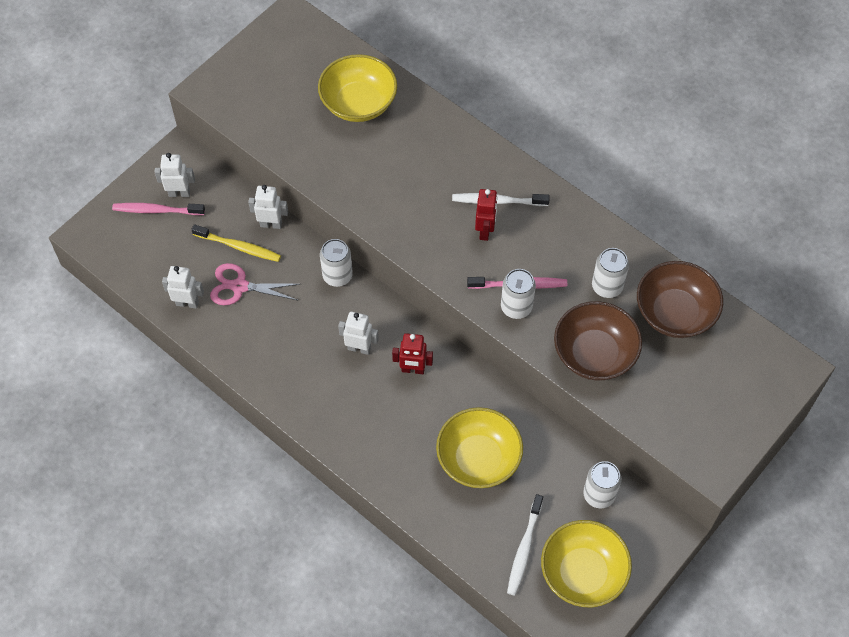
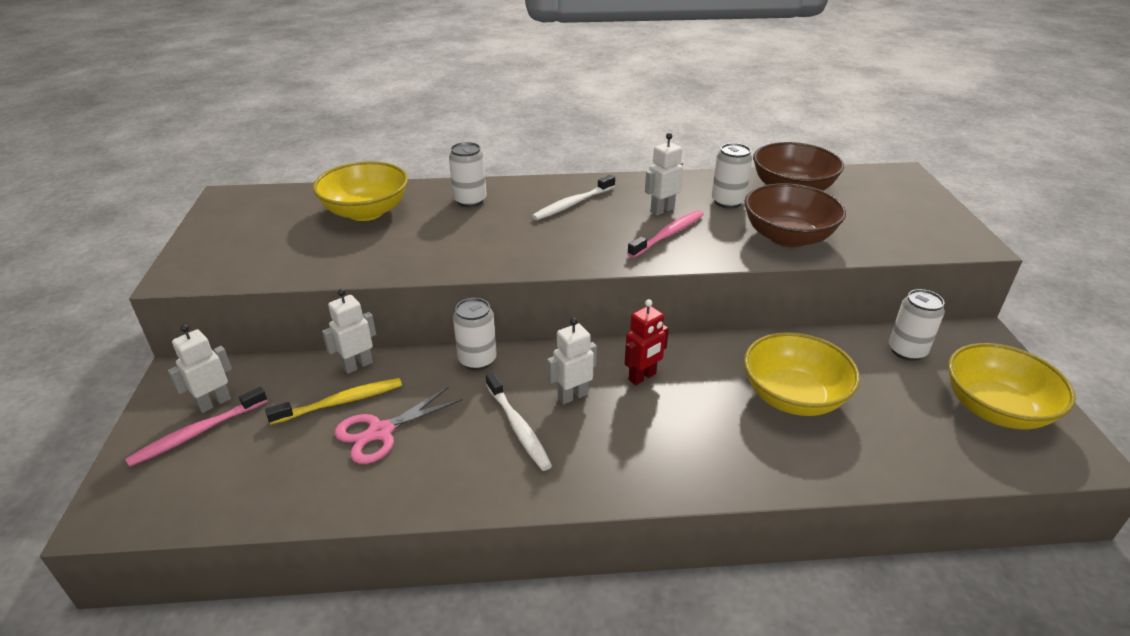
camera: 45 degrees left, 25 degrees down
(187, 303) = (330, 487): white robot -> white robot (662, 210)
(485, 231) = (590, 222): red robot -> none
(516, 307) = (688, 247): white can -> white can (470, 200)
(524, 549) = (934, 430): white toothbrush -> white toothbrush (518, 427)

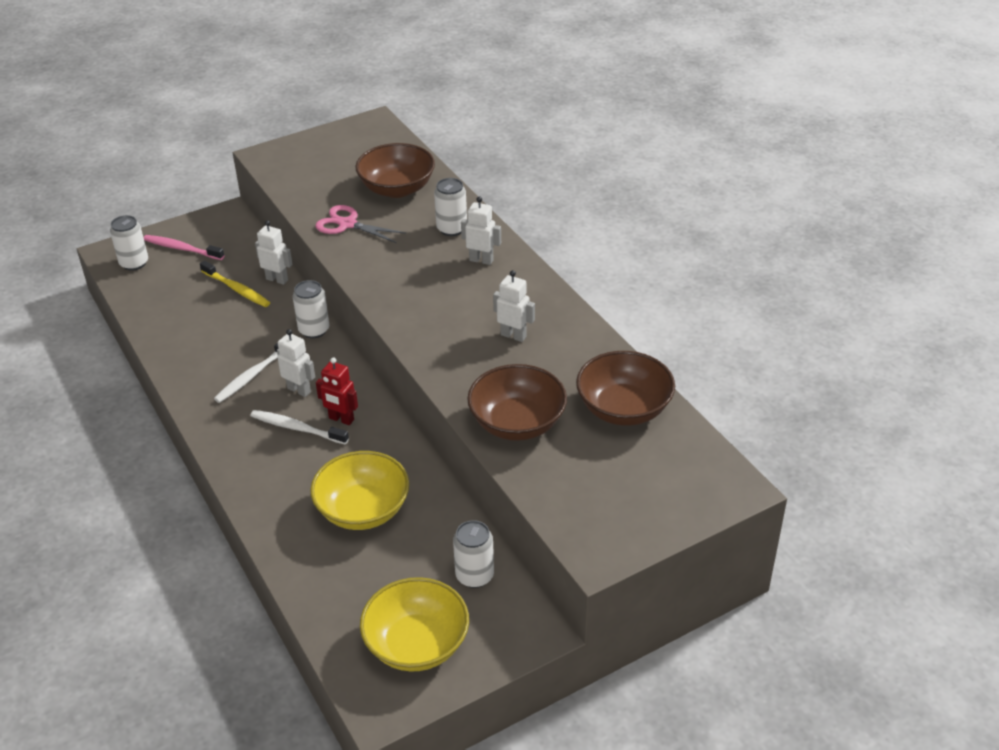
camera: 65 degrees right, 5 degrees up
(214, 403) = (210, 241): white robot -> white robot (481, 260)
(366, 212) = (397, 189): yellow bowl -> brown bowl
(381, 432) = (218, 318): pink scissors -> pink scissors (347, 224)
(572, 204) = (487, 283): white toothbrush -> white toothbrush (297, 428)
(668, 234) = (470, 350): pink toothbrush -> none
(727, 202) = (561, 371): white can -> white can (134, 263)

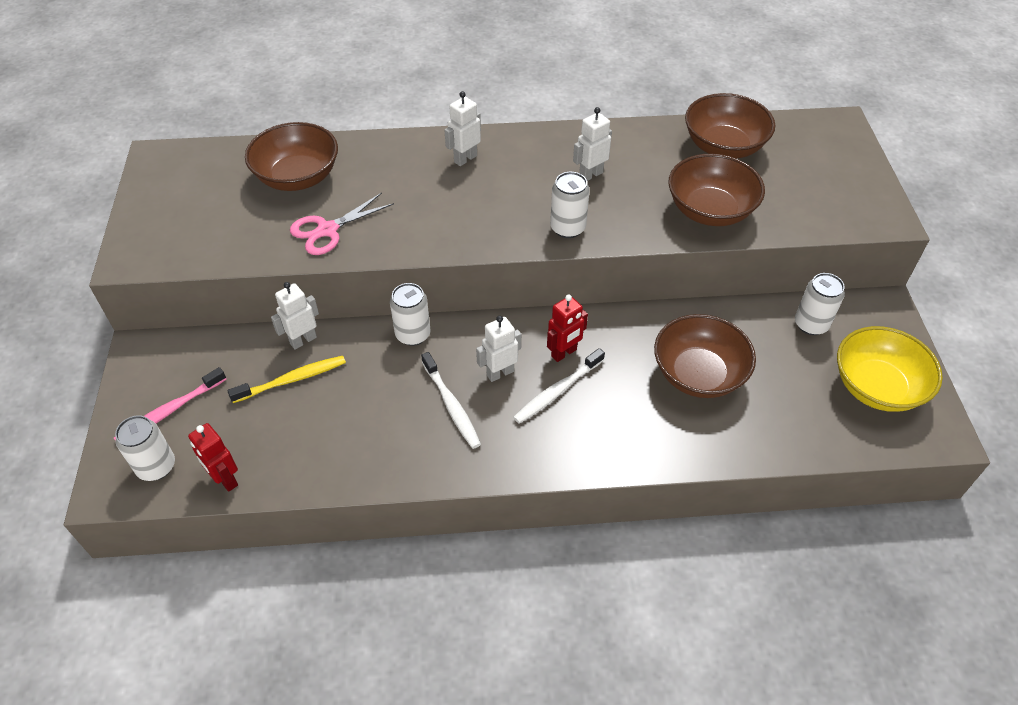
camera: 65 degrees left, 10 degrees up
(136, 296) = (225, 479): none -> red robot
(363, 510) = (698, 374): yellow bowl -> brown bowl
(452, 229) = (400, 162): white can -> white can (567, 228)

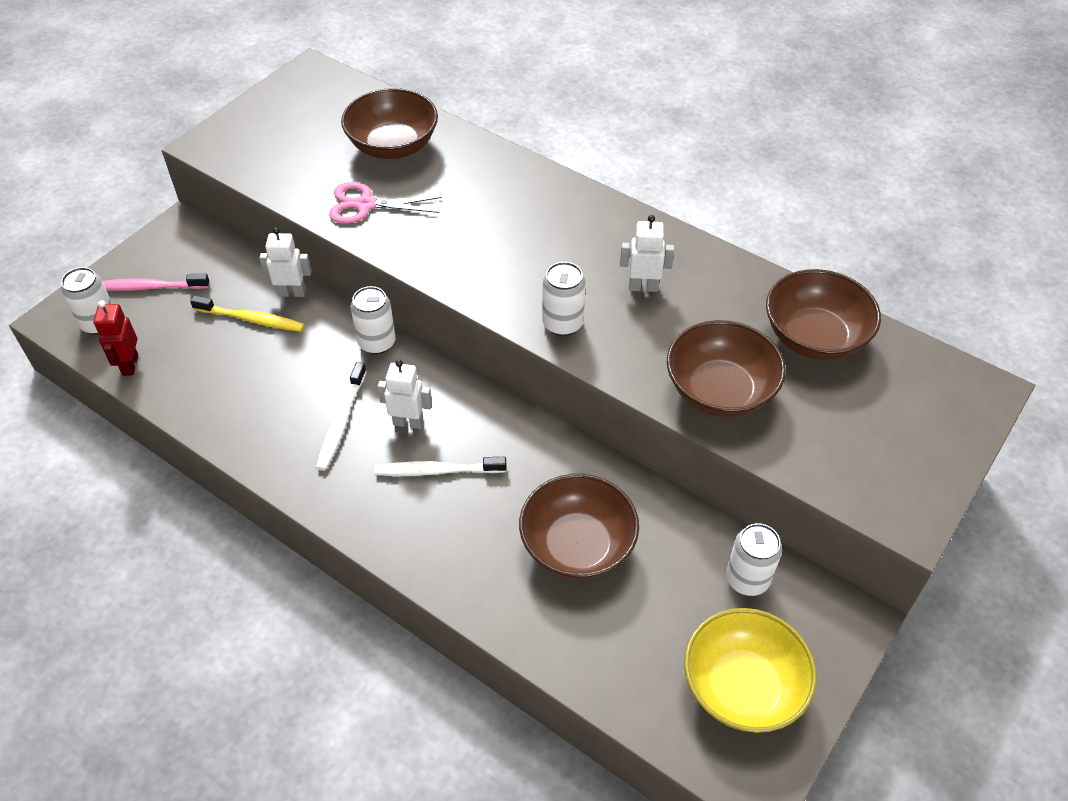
camera: 40 degrees right, 0 degrees up
(465, 159) = (546, 207): white robot -> none
(564, 353) = (480, 442): red robot -> none

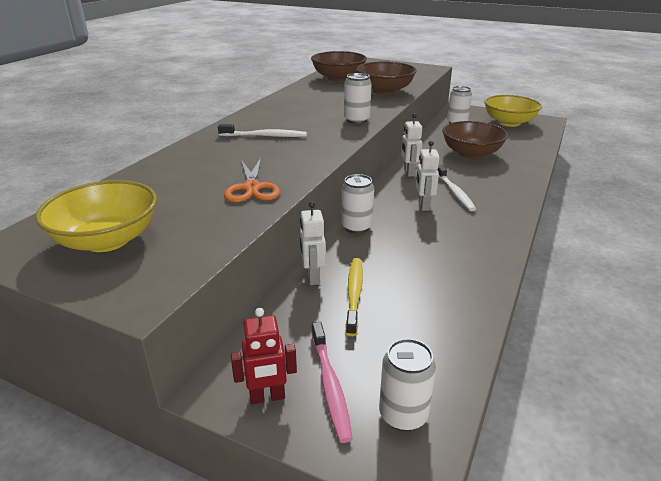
camera: 100 degrees left, 20 degrees down
(130, 365) = (450, 365): red robot -> red robot (267, 397)
(299, 120) = (107, 240): none -> yellow bowl
(341, 422) = (440, 230): white toothbrush -> white toothbrush (265, 136)
(365, 205) = (252, 188): pink scissors -> orange scissors
(393, 146) = (166, 186): brown bowl -> none
(643, 287) = (317, 105): white robot -> white robot (409, 172)

